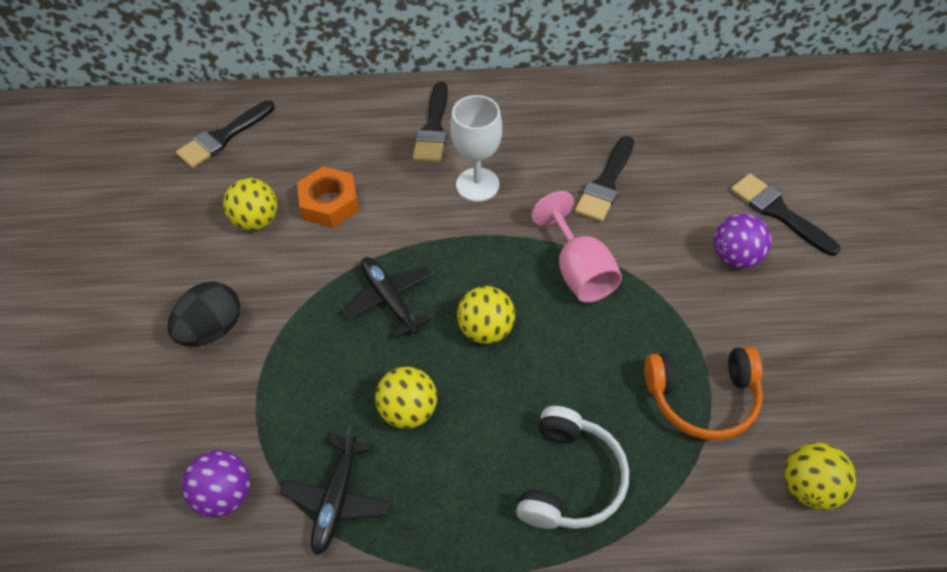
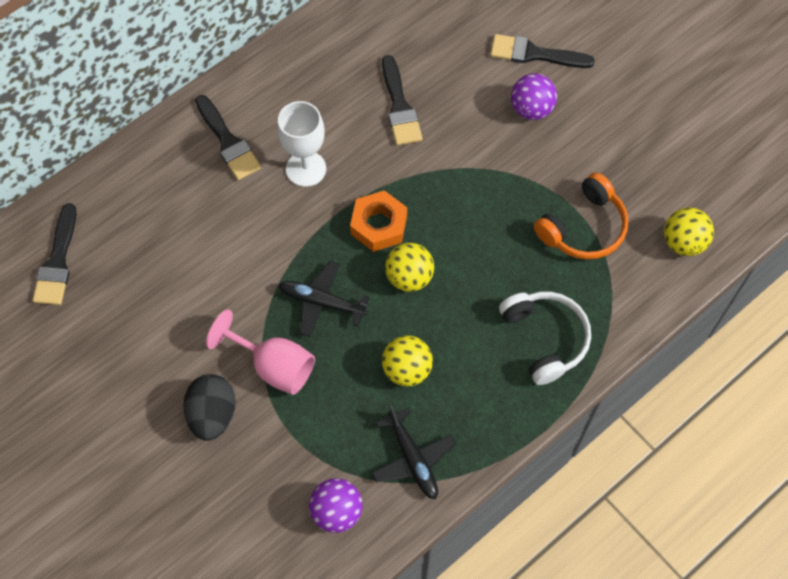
camera: 40 degrees left, 10 degrees up
(256, 220) = (160, 311): yellow ball -> none
(329, 203) = (205, 259): orange nut -> orange nut (378, 225)
(579, 271) = (436, 190): pink goblet -> pink goblet (273, 366)

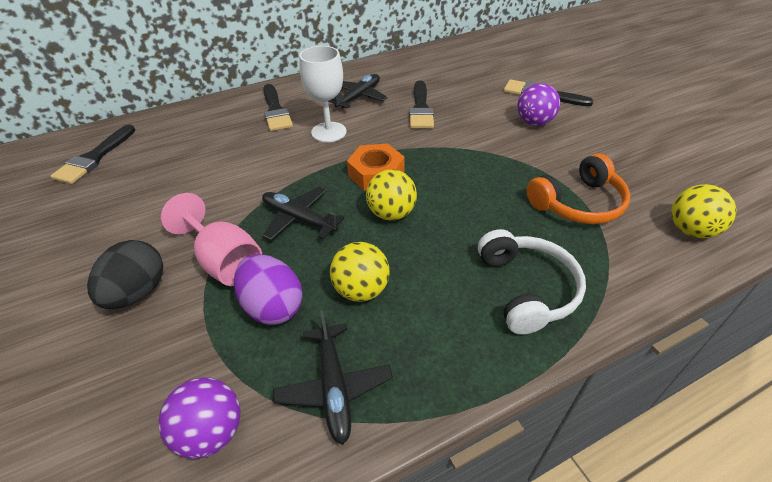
camera: 15 degrees right, 20 degrees down
(319, 97) = (358, 97): none -> black plane
(337, 402) = (273, 306): none -> purple egg

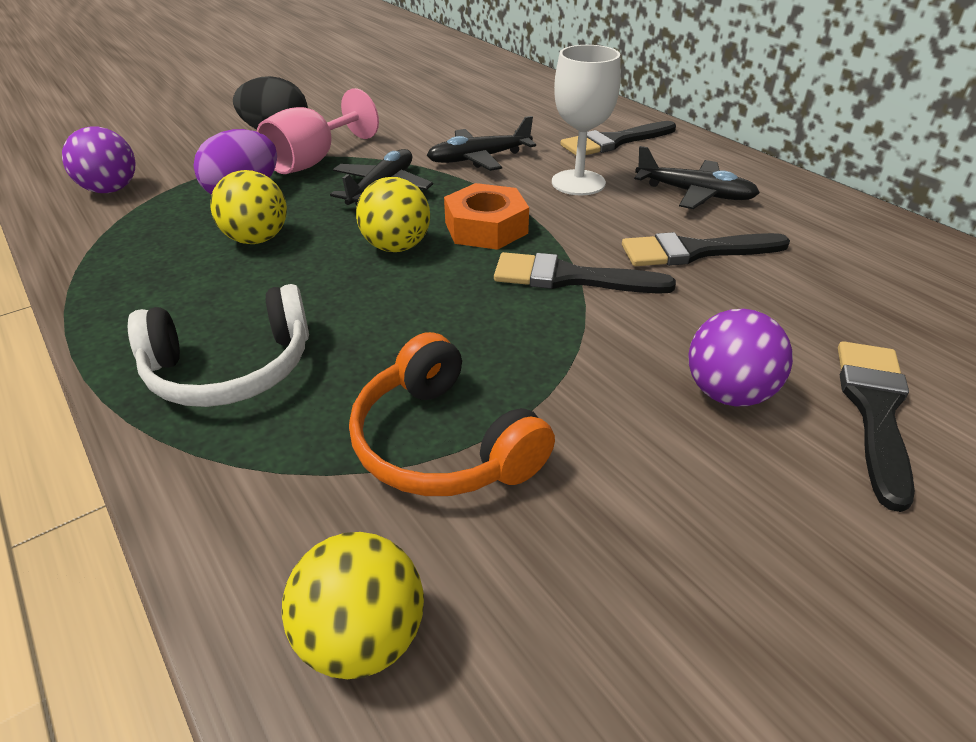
camera: 80 degrees right, 5 degrees down
(94, 158) = (473, 76): black brush -> black brush (570, 278)
(334, 386) = (130, 238): black plane -> black plane (479, 158)

